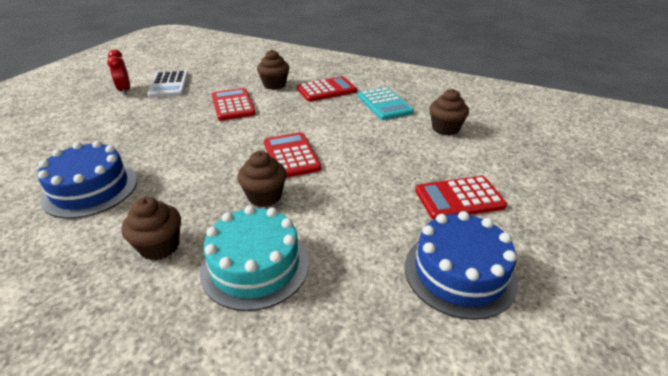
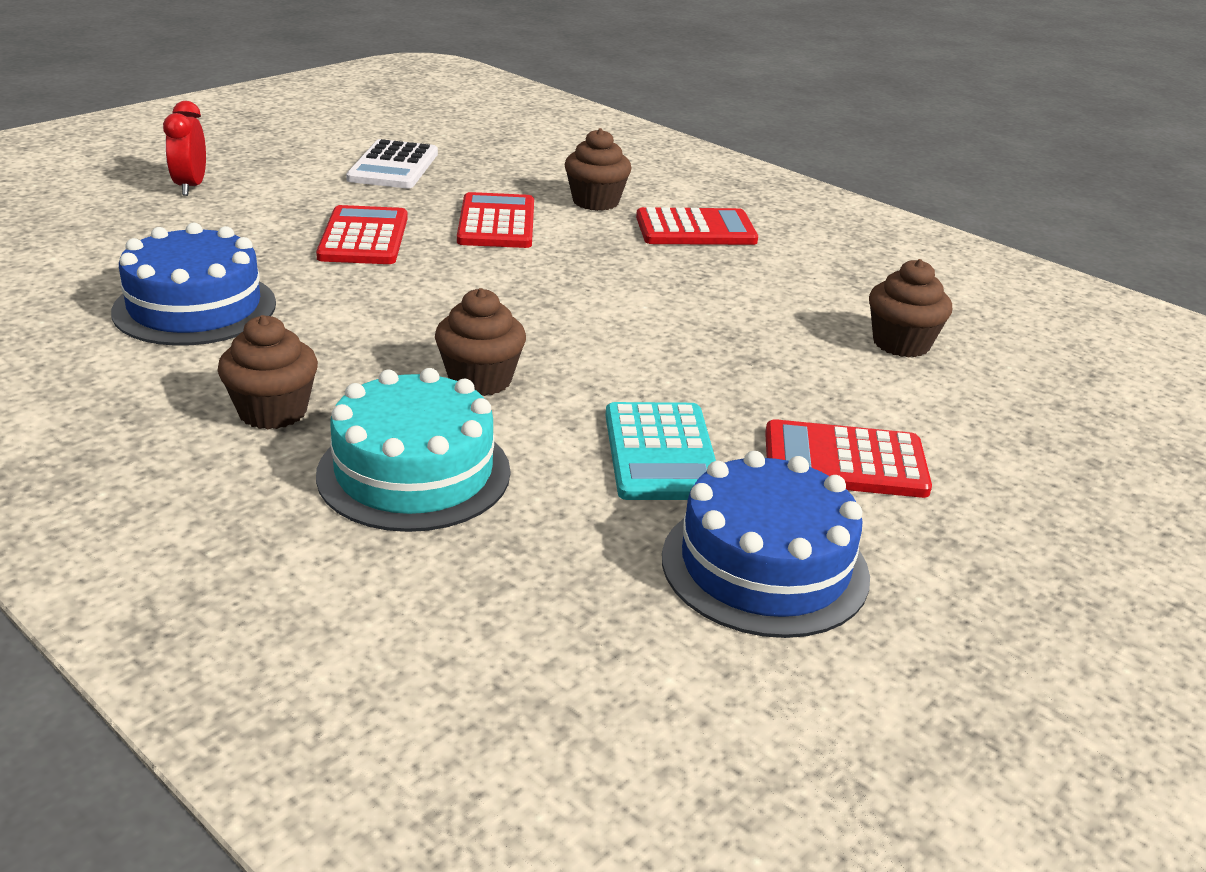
camera: 15 degrees right, 5 degrees down
(125, 90) = (310, 162): red clock -> red clock (191, 187)
(291, 155) = (562, 327): red calculator -> red calculator (363, 237)
(384, 104) = (800, 277): turquoise calculator -> turquoise calculator (661, 453)

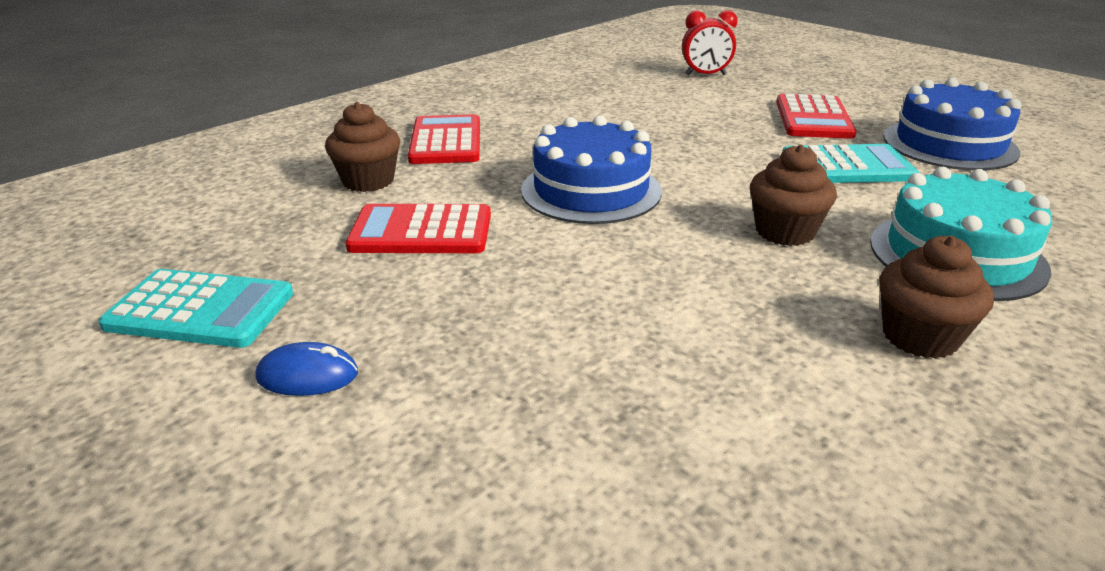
camera: 85 degrees left, 0 degrees up
(191, 187) = (210, 530): red clock -> red clock (705, 75)
(195, 307) = (709, 435): blue cake -> blue cake (591, 190)
(310, 198) = (307, 375): none -> blue mouse
(363, 237) = (462, 316): red calculator -> none
(393, 166) = (200, 310): white calculator -> turquoise calculator
(901, 343) = (645, 93): brown cupcake -> none

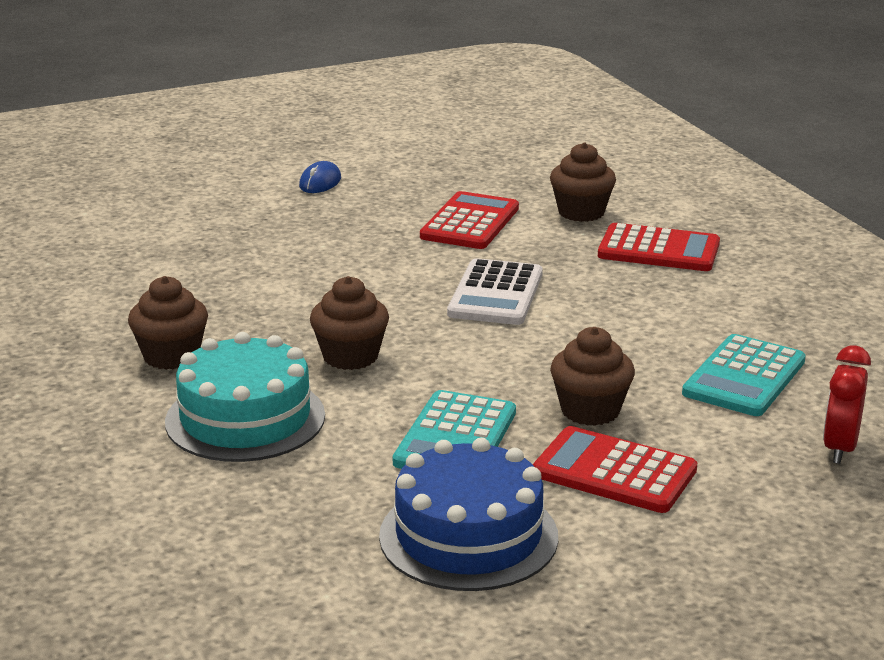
camera: 110 degrees right, 5 degrees down
(200, 310) = (415, 160): turquoise calculator -> turquoise calculator (744, 377)
(591, 190) = (496, 294): blue cake -> white calculator
(748, 132) = (590, 410): none -> brown cupcake

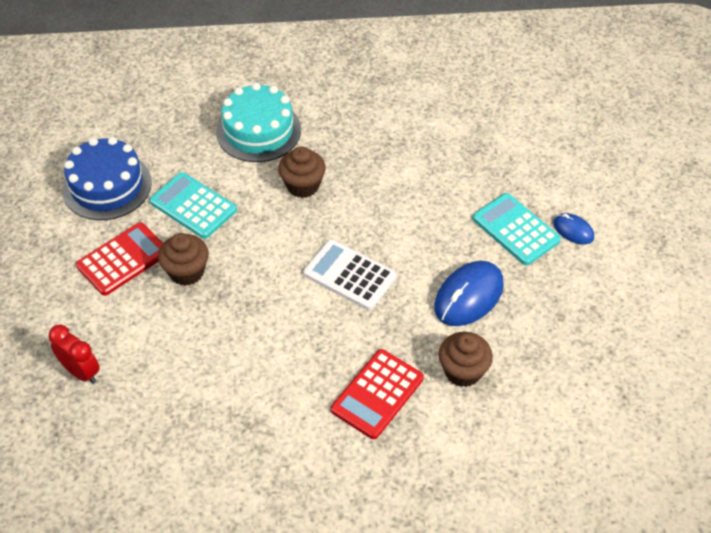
camera: 110 degrees right, 25 degrees up
(171, 356) = (340, 114): brown cupcake -> none
(470, 222) = (469, 296): red calculator -> blue mouse
(744, 377) = (180, 362): turquoise calculator -> turquoise calculator (515, 229)

